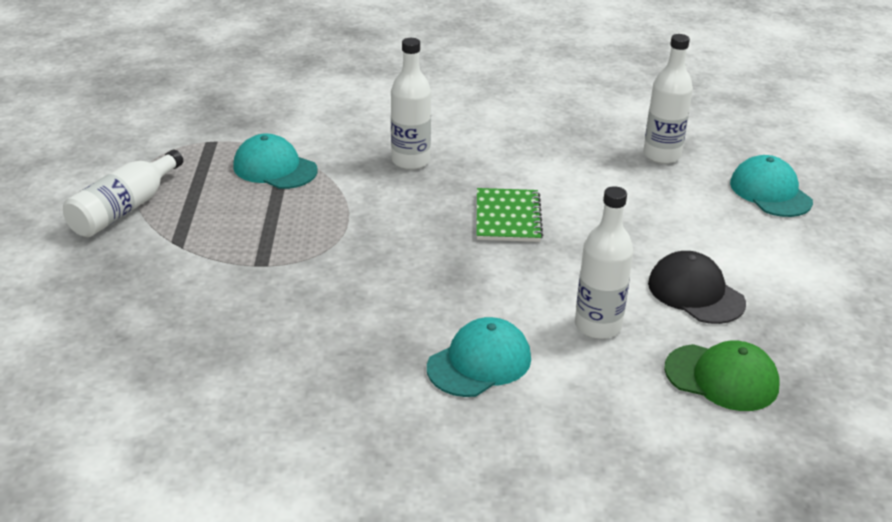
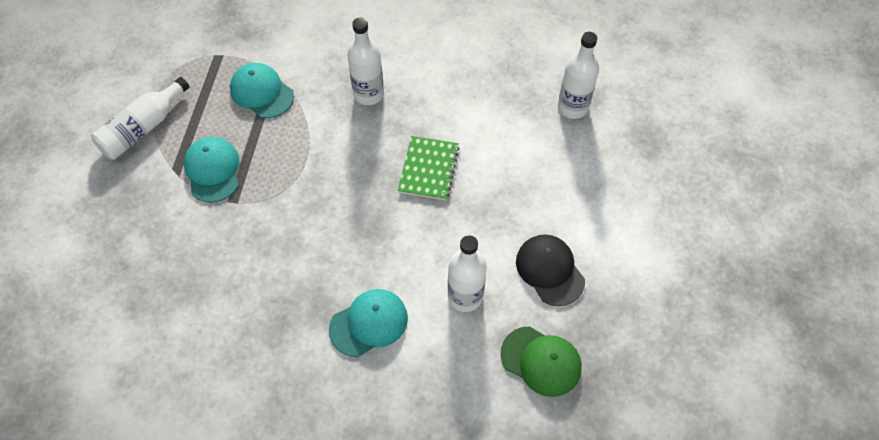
camera: 10 degrees right, 25 degrees up
(770, 192) = (647, 162): turquoise cap -> turquoise cap (213, 170)

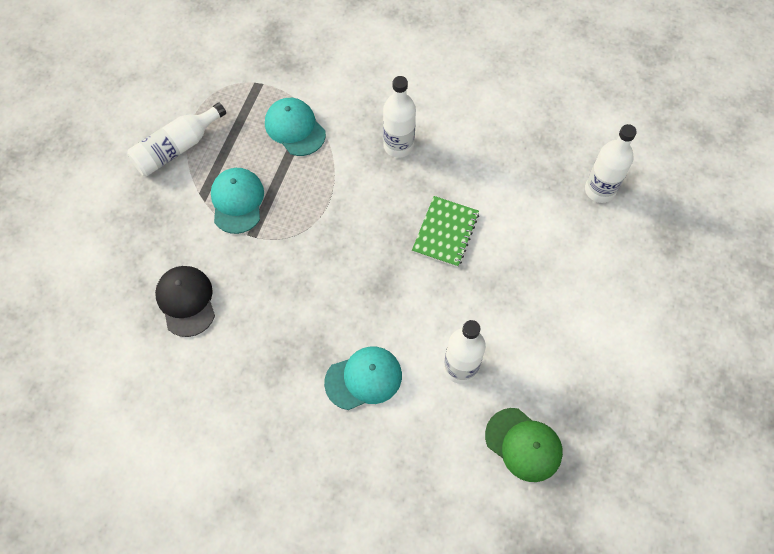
camera: 10 degrees right, 5 degrees up
(550, 270) = (547, 355): black cap -> black cap (186, 301)

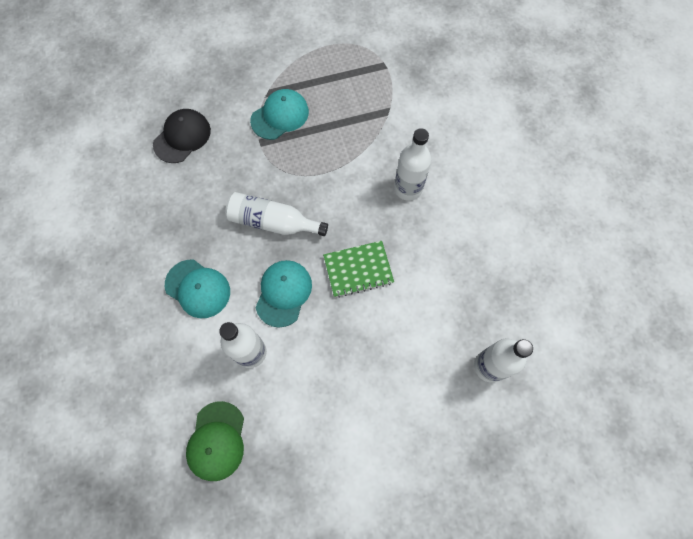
camera: 55 degrees right, 5 degrees up
(177, 148) = (293, 53): white bottle -> white bottle (273, 222)
(295, 128) = (367, 112): turquoise cap -> turquoise cap (283, 293)

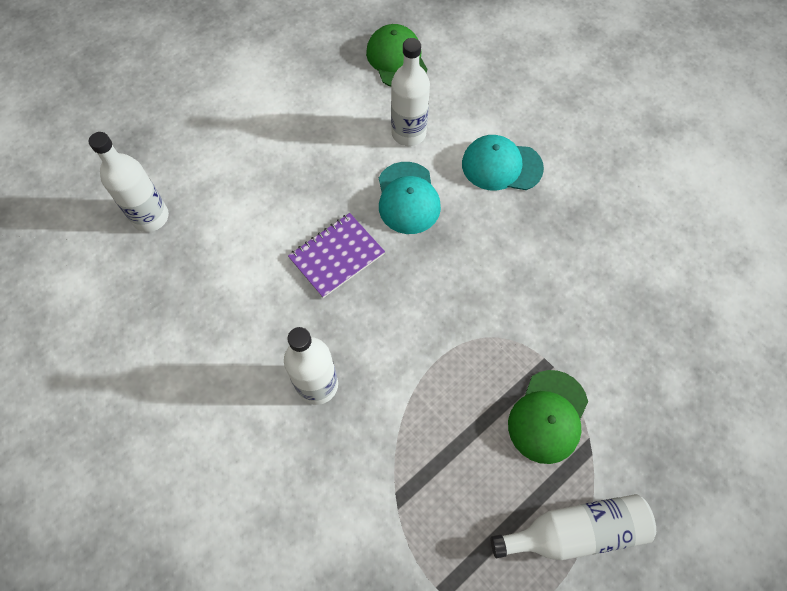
camera: 155 degrees right, 5 degrees down
(182, 137) = (651, 325): black cap -> none
(273, 222) = (466, 267): white bottle -> white bottle (575, 531)
(280, 116) = (548, 416): turquoise cap -> green cap
(358, 269) = (336, 256): green notebook -> purple notebook

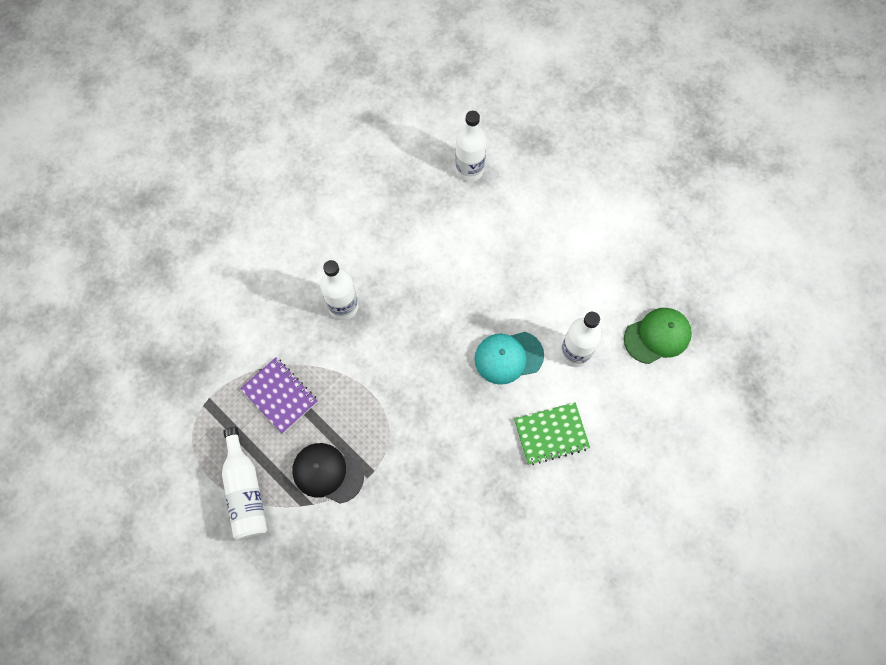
camera: 85 degrees right, 5 degrees up
(336, 256) = (449, 307): purple notebook -> purple notebook (279, 395)
(501, 166) = (551, 434): turquoise cap -> green notebook
(548, 416) = (327, 473): green cap -> black cap

